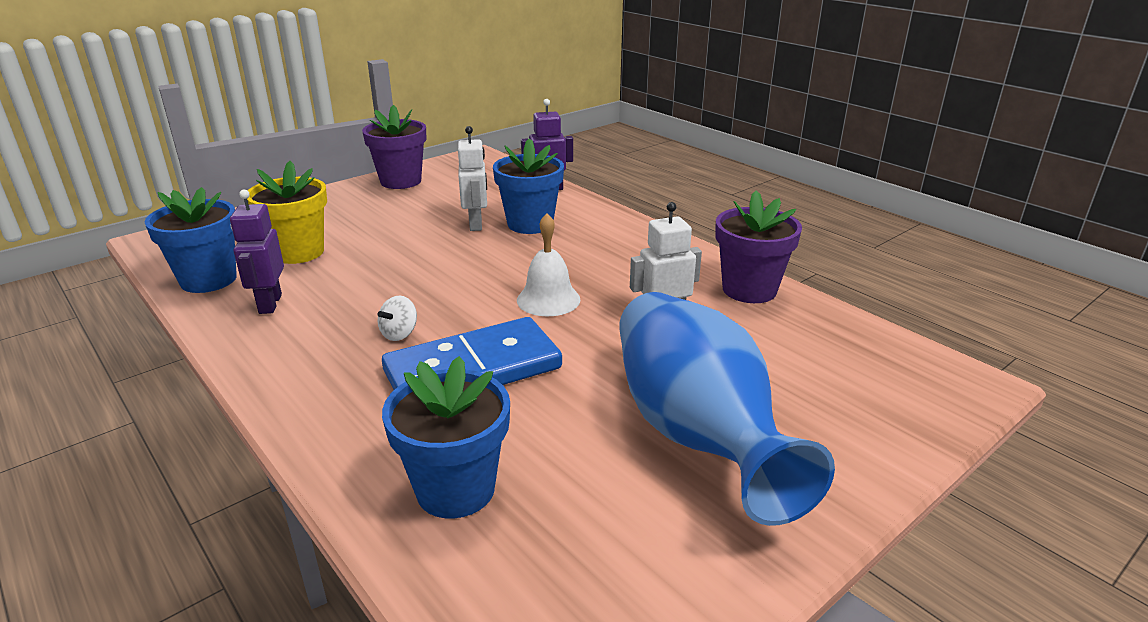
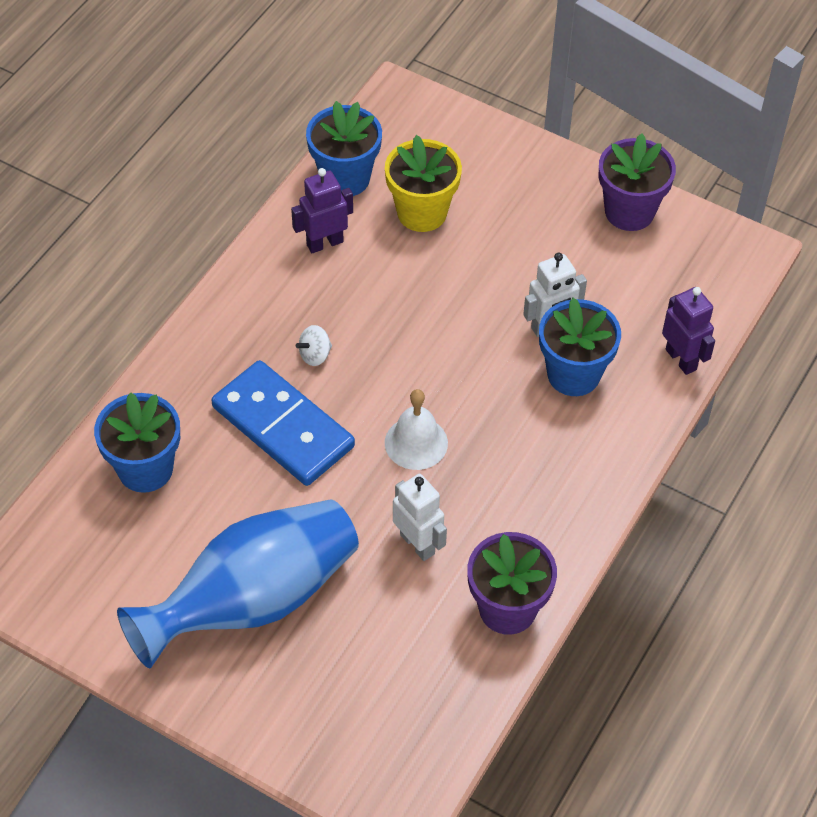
camera: 70 degrees right, 25 degrees up
(399, 334) = (315, 355): white spinning top -> white spinning top turned 45 degrees counterclockwise

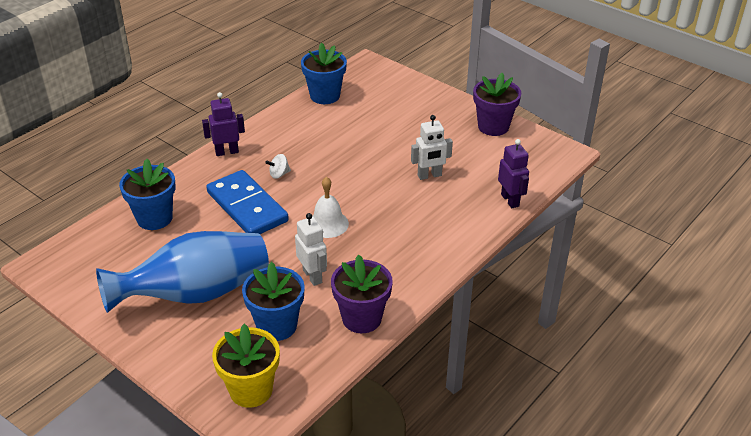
camera: 10 degrees right, 15 degrees down
(324, 243) = (303, 123): purple robot -> purple robot (227, 152)
(422, 212) = (365, 115): yellow flower pot -> yellow flower pot (251, 390)
(573, 374) = (438, 200): blue flower pot -> blue flower pot (277, 326)

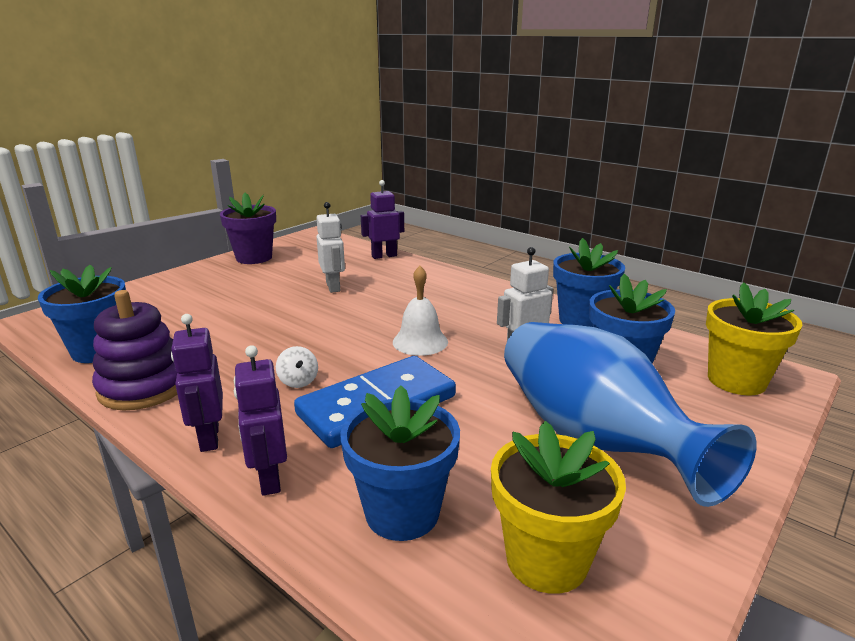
camera: 90 degrees left, 15 degrees down
(112, 262) = (546, 559): none -> yellow flower pot
(189, 175) = (269, 478): none -> purple robot
(280, 121) = (144, 387): none -> purple stacking toy
(361, 318) = (581, 320): purple flower pot -> blue flower pot

